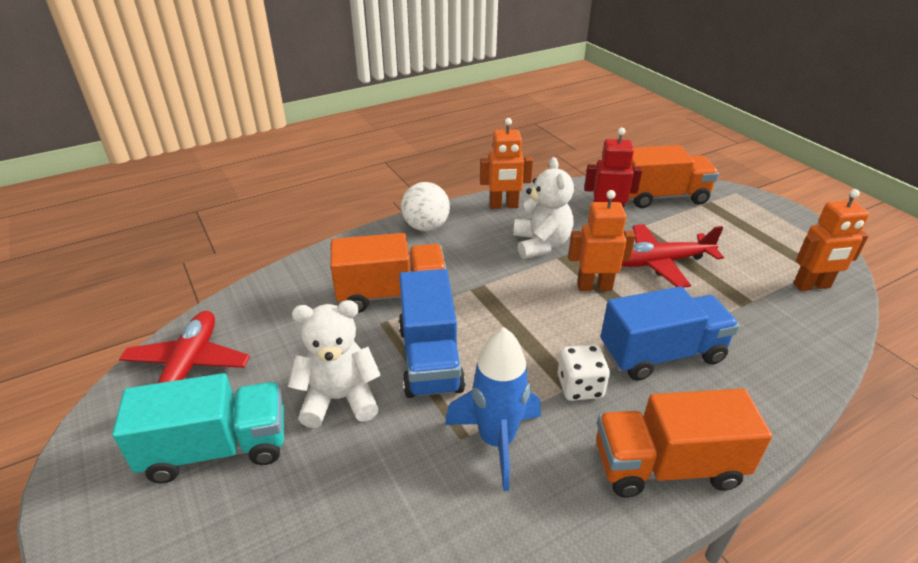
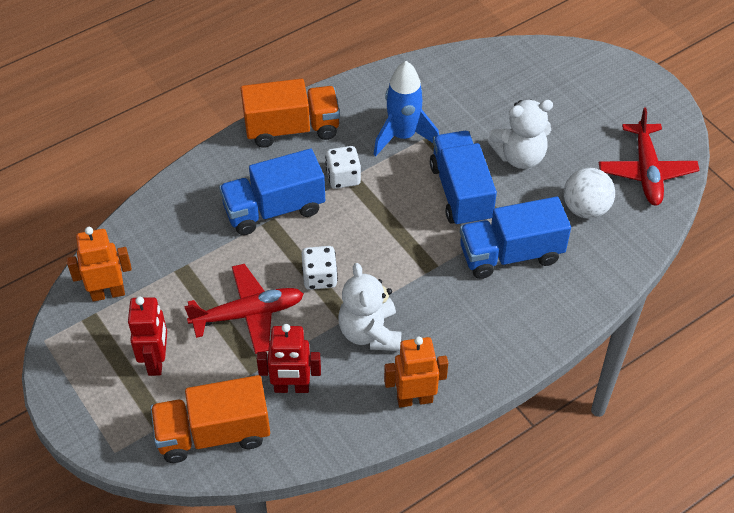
camera: 175 degrees right, 15 degrees up
(217, 448) = (587, 120): turquoise truck -> none
(391, 294) = (510, 254): orange truck -> blue truck
(426, 227) = (500, 353): white ball -> white ball (585, 208)
(594, 286) = (319, 277): orange robot -> white dice
(731, 237) = (156, 361): none -> red robot

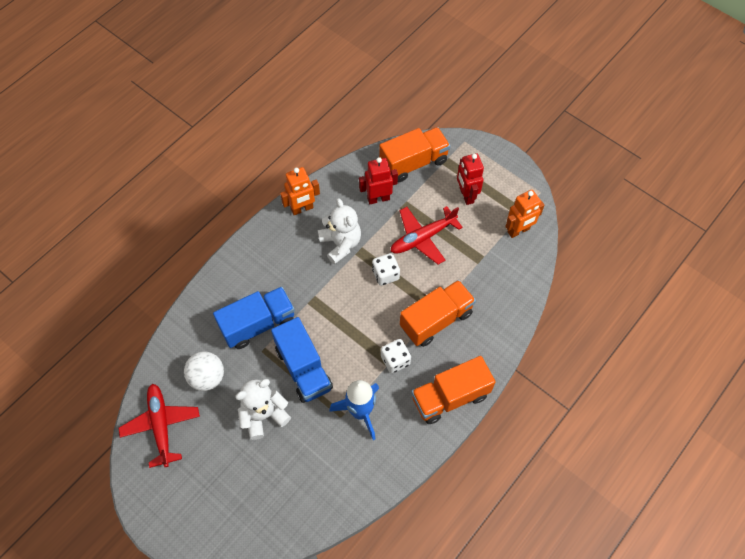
camera: 165 degrees right, 10 degrees up
(274, 209) = (436, 320): blue truck -> orange truck

